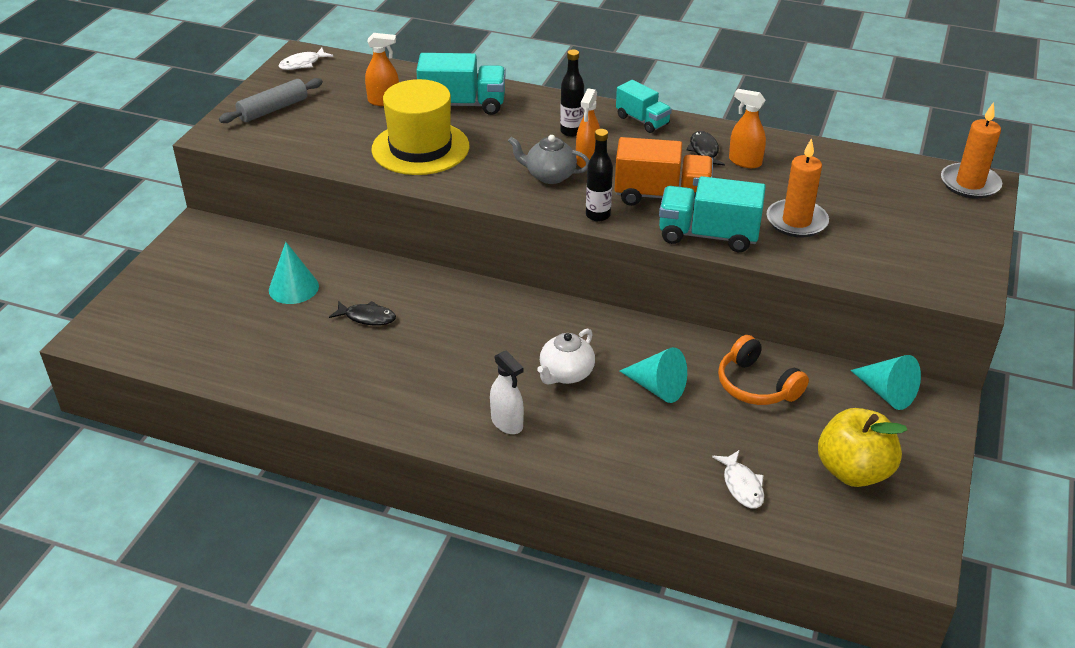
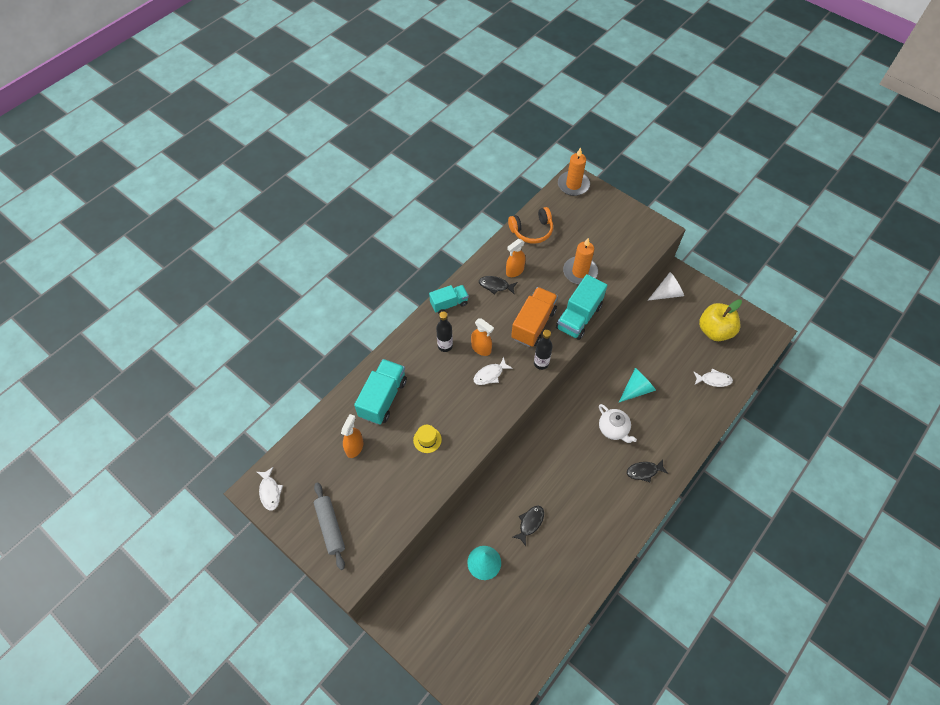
camera: 70 degrees left, 20 degrees up
(420, 148) = (427, 440): yellow hat -> yellow hat, size x0.41
(507, 423) = (644, 471): white spray bottle -> black fish
(549, 176) = (490, 374): grey teapot -> white fish
(756, 385) = (647, 344): orange headphones -> orange headphones (532, 231)
(886, 393) = (667, 293): turquoise cone -> white cone

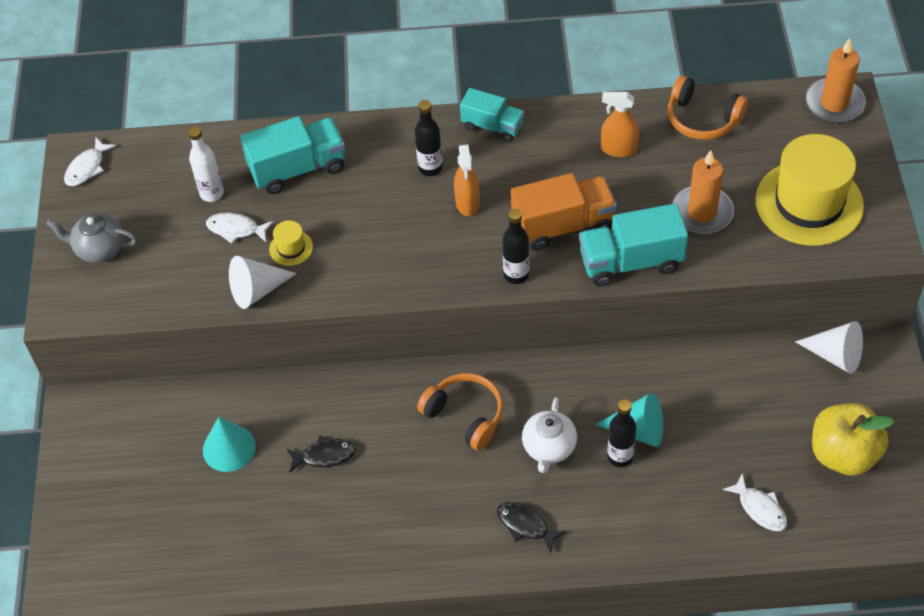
camera: 50 degrees right, 5 degrees down
(330, 527) = (99, 249): grey rolling pin -> grey teapot
(355, 447) = (212, 193): orange spray bottle -> white bottle
(436, 475) = (257, 290): none -> white cone
(490, 374) = (442, 238): white fish -> white fish (236, 229)
(495, 286) = (573, 148): black fish -> none
(565, 447) = (465, 415): none -> orange headphones
(613, 235) = (809, 203): none -> yellow hat
(643, 407) = (620, 456): none -> black bottle

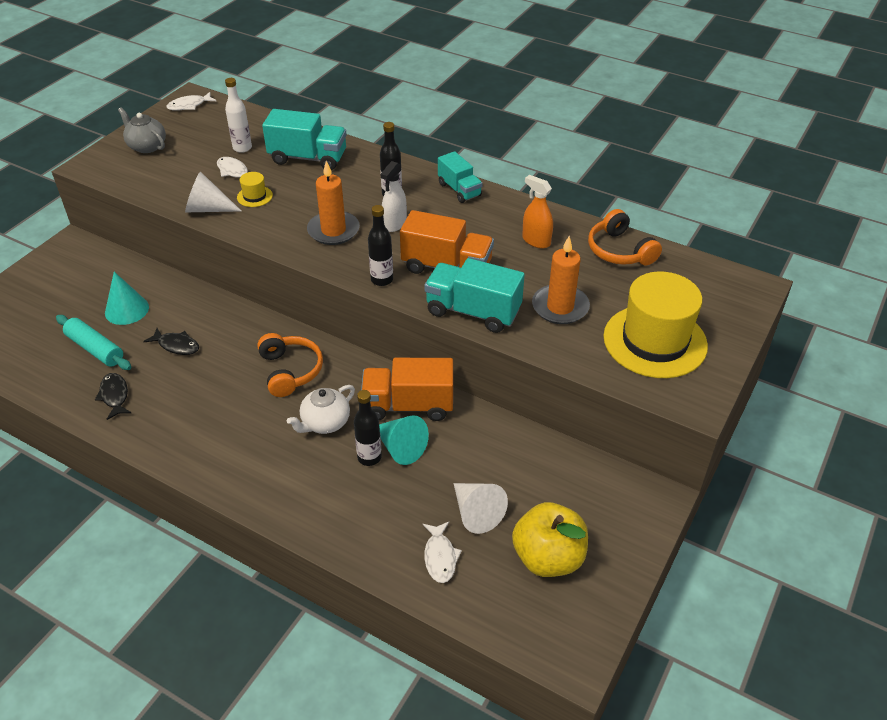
camera: 30 degrees right, 10 degrees down
(244, 509) = (95, 349): none -> turquoise rolling pin
(467, 203) = (394, 224): orange spray bottle -> white spray bottle
(525, 525) = (256, 463): black fish -> black fish (114, 396)
(607, 385) = (408, 405): none -> orange truck
(834, 103) = (740, 287): orange candle -> orange candle (333, 230)
(835, 355) = (608, 482): white cone -> white cone (476, 512)

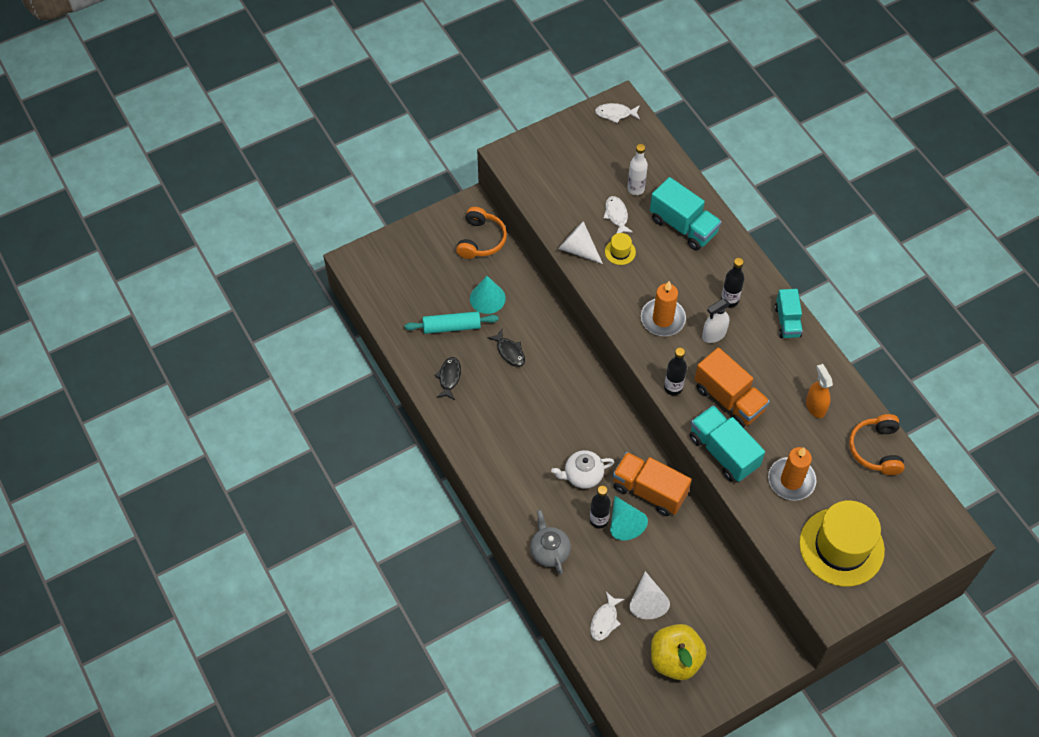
camera: 30 degrees right, 15 degrees up
(95, 349) = (451, 326): turquoise rolling pin -> turquoise rolling pin turned 75 degrees counterclockwise
(147, 146) = (560, 152): grey teapot -> grey teapot (549, 551)
(290, 371) = (580, 417): orange headphones -> orange headphones (481, 240)

